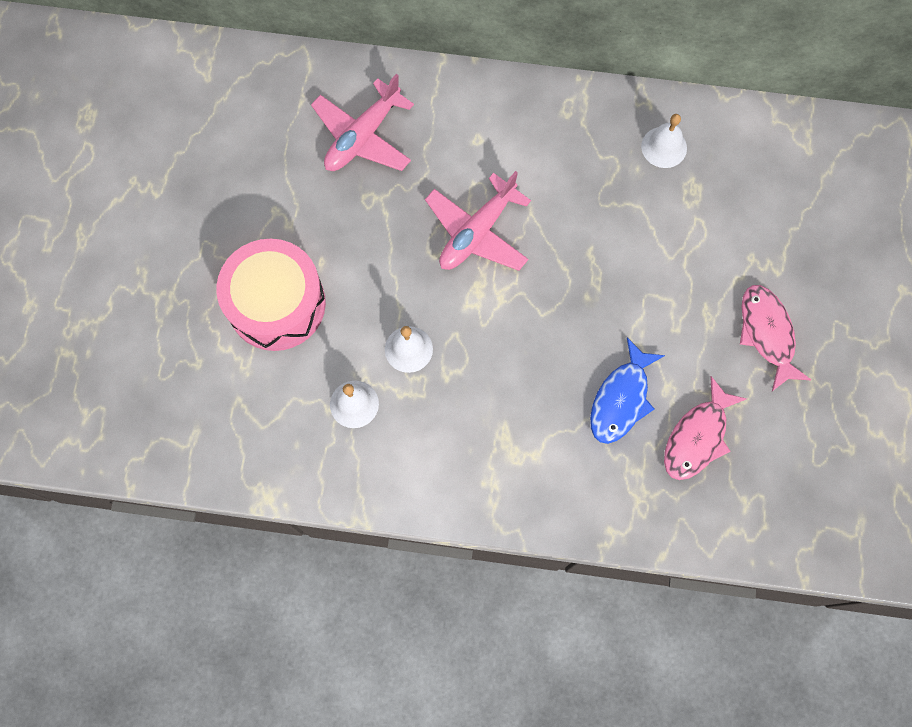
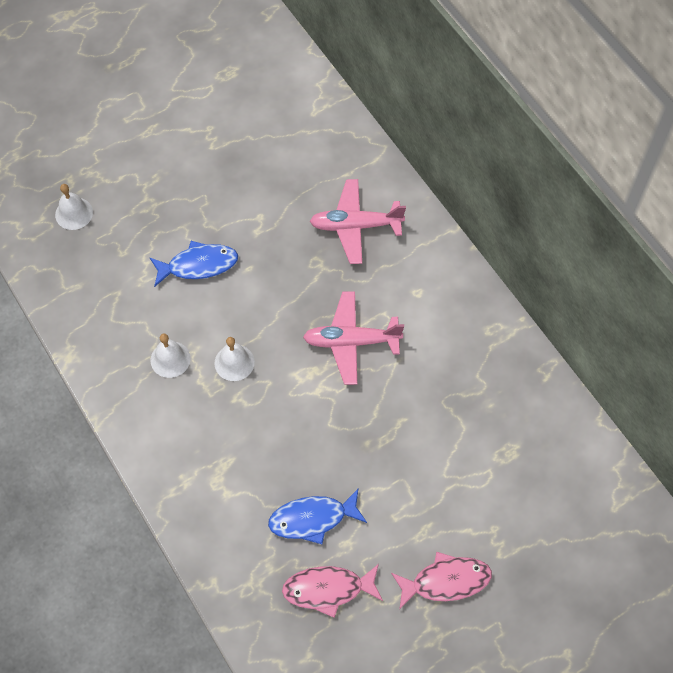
camera: 50 degrees right, 10 degrees down
(276, 304) = (198, 265): pink drum -> blue fish
(664, 147) = (523, 410): white bell -> white bell (74, 213)
(767, 333) = (446, 581): pink fish -> pink fish turned 45 degrees clockwise

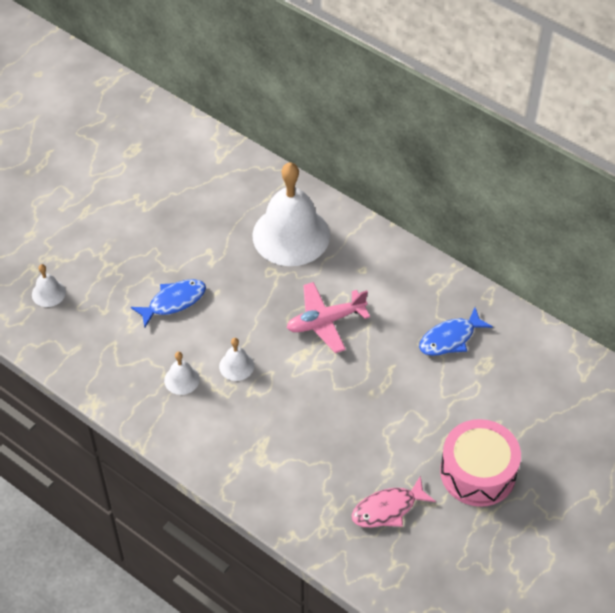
camera: 20 degrees left, 10 degrees down
(312, 519) = (352, 461): blue fish -> blue fish (450, 338)
(356, 226) = (291, 235): pink plane -> white bell
(446, 581) = (478, 472): pink fish -> pink drum

